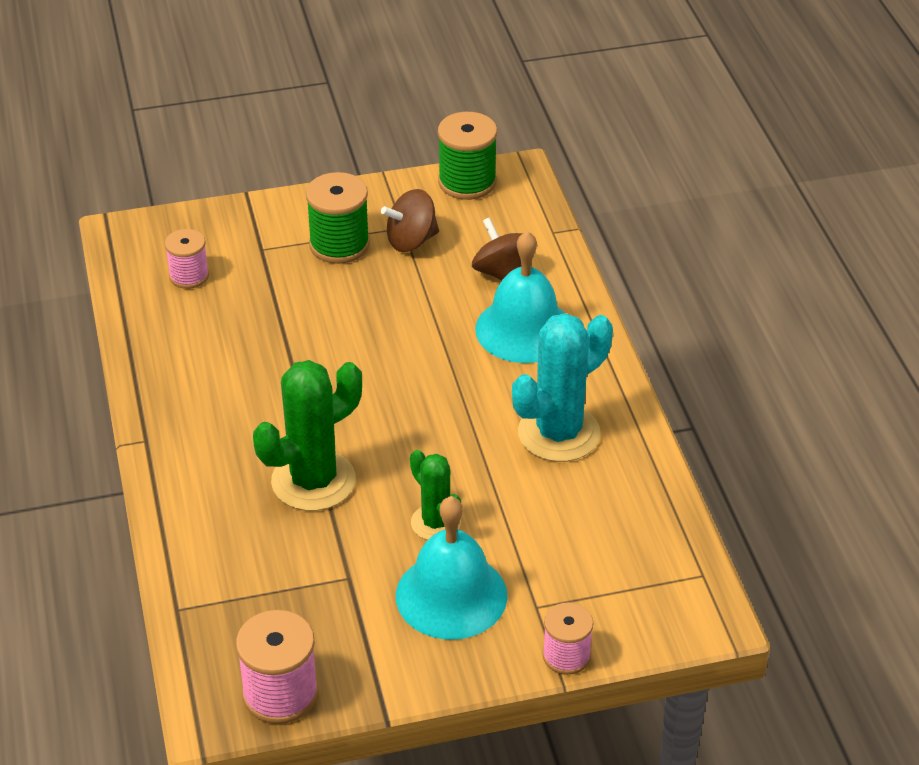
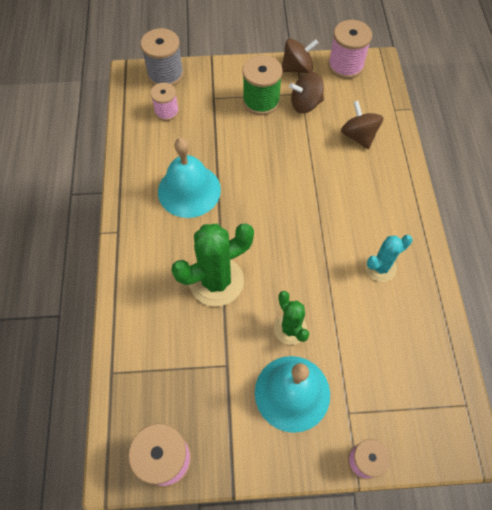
camera: 10 degrees right, 20 degrees up
(176, 226) = (165, 74): none -> grey spool
(390, 194) = (297, 68): none -> brown spinning top
(467, 182) = (345, 66): green spool -> pink spool
(524, 329) = (367, 181): turquoise bell -> turquoise bell (189, 190)
(558, 433) = (380, 267): turquoise cactus -> turquoise cactus, size x0.58

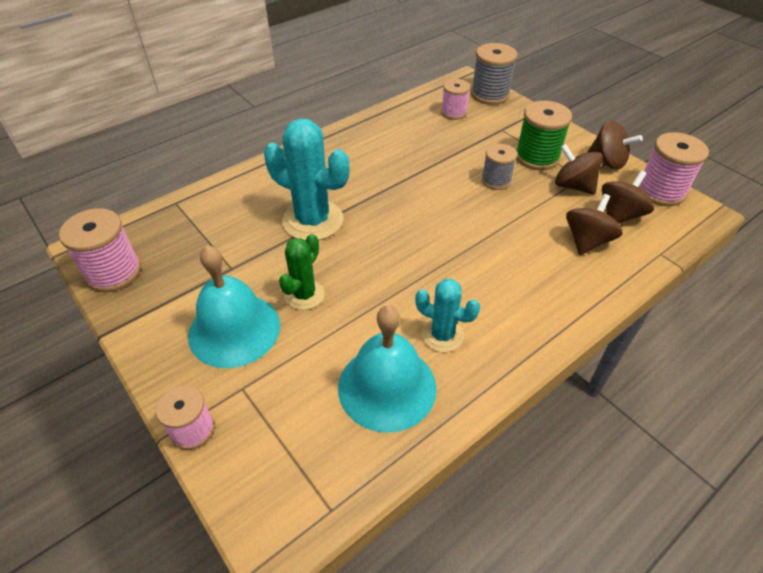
camera: 55 degrees right, 15 degrees down
(189, 190) = (389, 161): turquoise bell -> turquoise bell (387, 387)
(216, 281) = (313, 220): green cactus -> turquoise cactus
(265, 141) = (496, 180): none -> grey spool
(350, 102) = (619, 215): none -> brown spinning top

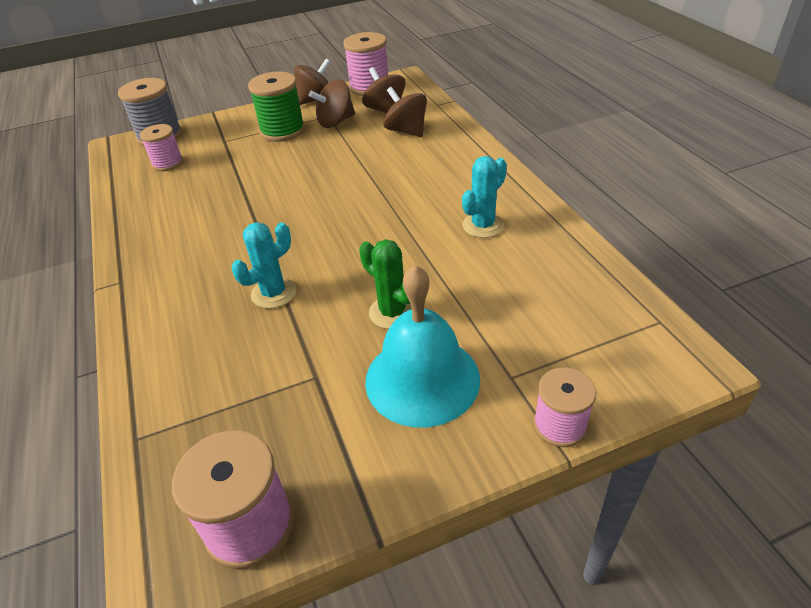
camera: 70 degrees left, 5 degrees down
(313, 220) = (273, 293): turquoise cactus -> turquoise cactus, size x0.58
(387, 387) = (533, 268): turquoise bell -> none
(496, 180) = (298, 159): grey spool -> none

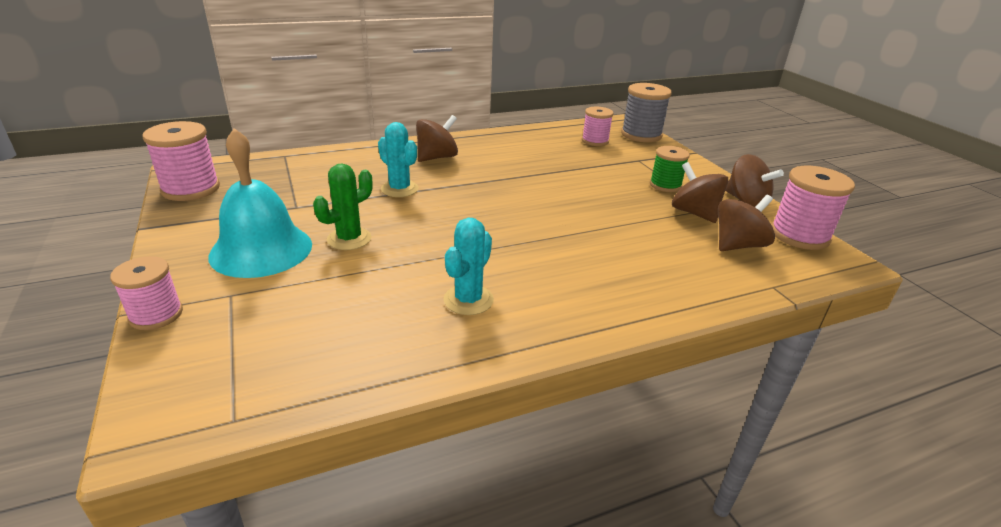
camera: 85 degrees right, 10 degrees down
(282, 131) = (665, 185): green spool -> green spool, size x0.65
(406, 131) = (686, 258): brown spinning top -> brown spinning top (437, 157)
(483, 225) = (468, 300): turquoise cactus -> turquoise cactus turned 75 degrees clockwise

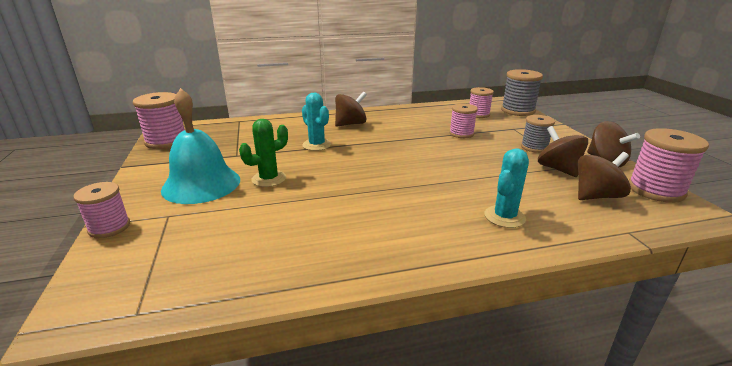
camera: 10 degrees right, 5 degrees down
(468, 300) = (351, 229): turquoise cactus -> turquoise cactus (504, 217)
(578, 169) = (461, 134): none -> pink spool
(665, 185) = (534, 147): green spool -> grey spool

